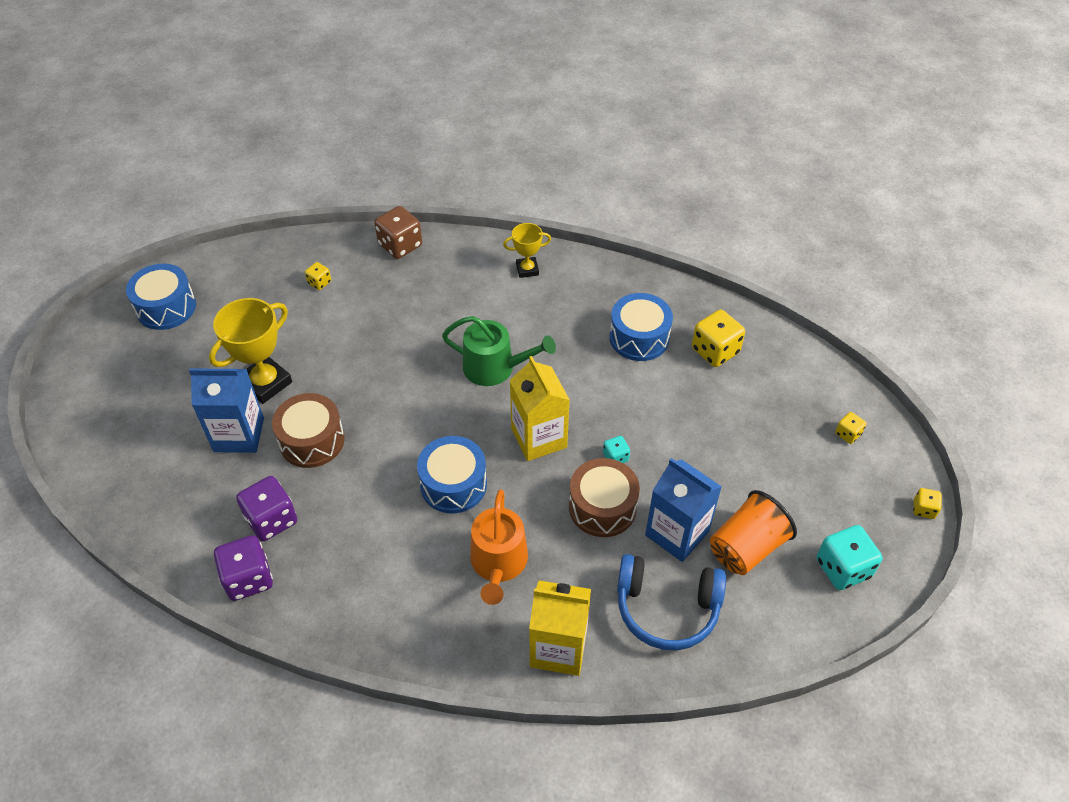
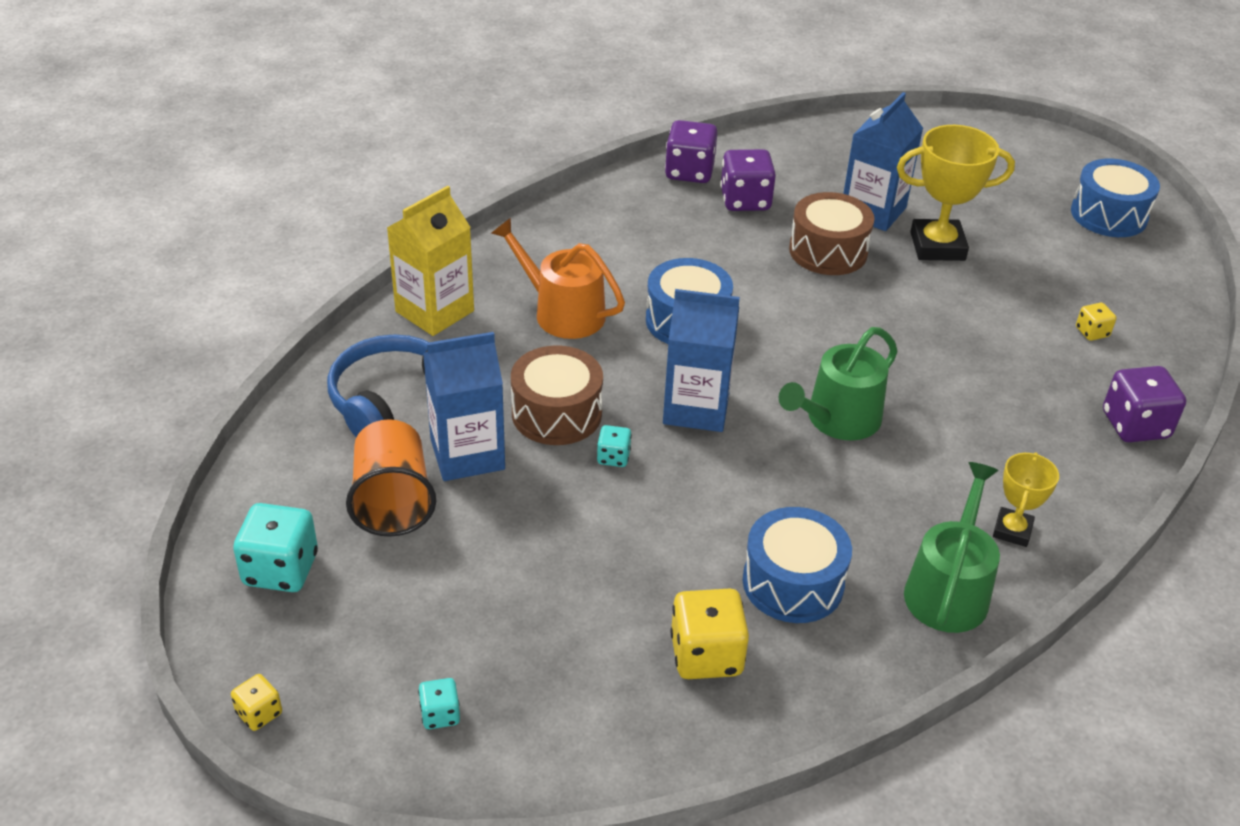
camera: 120 degrees right, 10 degrees down
(266, 383) = (937, 246): yellow trophy -> yellow trophy turned 75 degrees counterclockwise
(400, 245) = (1135, 425): brown dice -> purple dice
(539, 438) = (696, 408): yellow carton -> blue carton
(590, 280) = (948, 589): none -> green watering can
(848, 434) = (440, 714): yellow dice -> turquoise dice

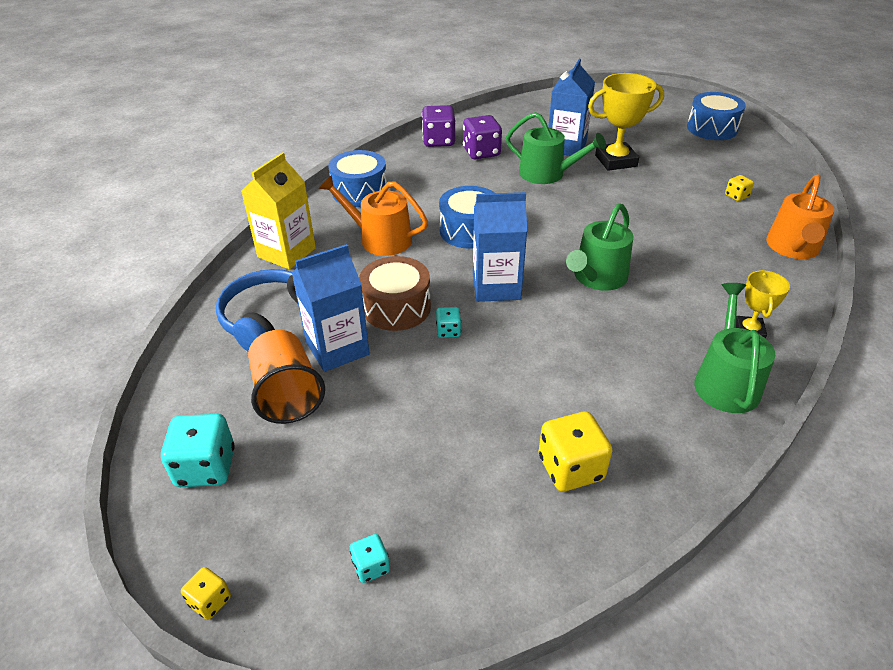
camera: 10 degrees left, 0 degrees up
(793, 583) = (613, 398): blue drum -> blue drum (360, 192)
(828, 251) = (547, 174): brown drum -> green watering can
(1135, 425) = (793, 248): purple dice -> orange watering can

